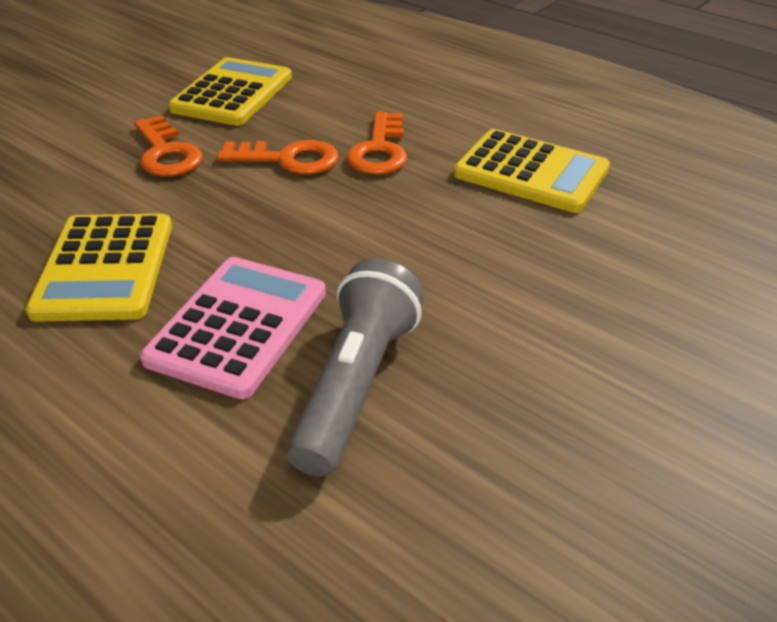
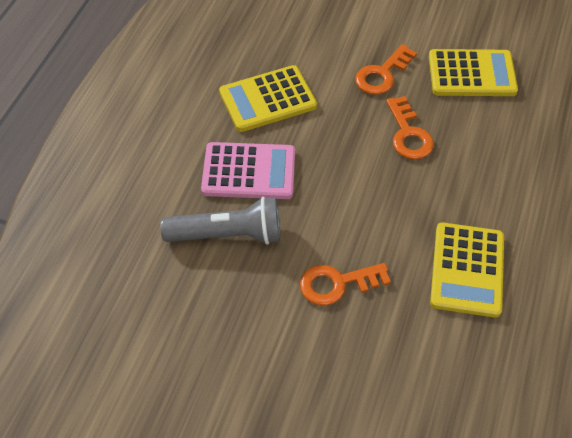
camera: 70 degrees right, 15 degrees up
(379, 150) = (446, 177): orange key -> orange key (337, 283)

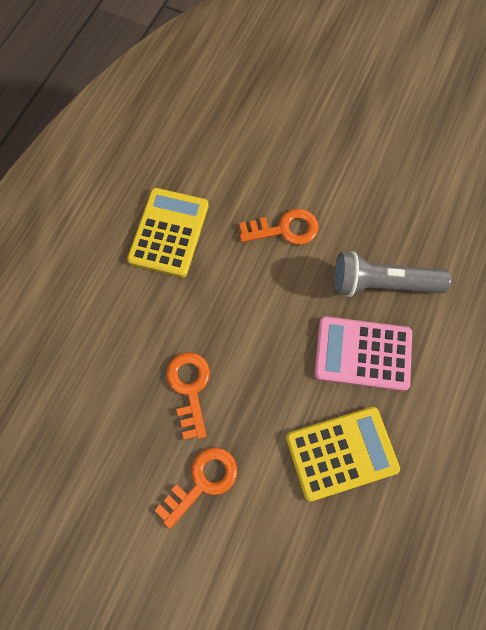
camera: 175 degrees left, 15 degrees up
(471, 74) = (96, 472): yellow calculator -> none

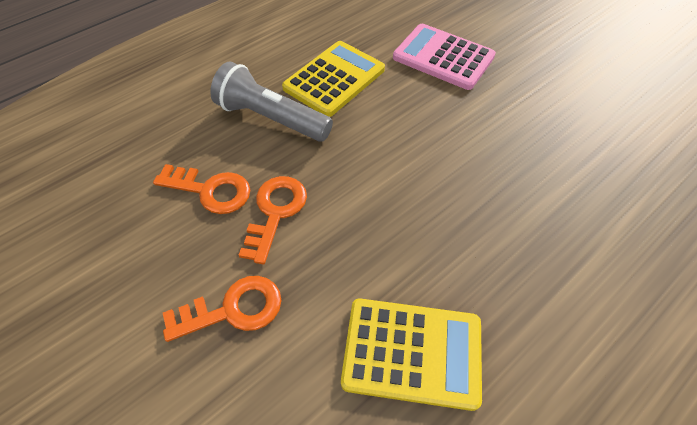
camera: 25 degrees right, 15 degrees down
(284, 229) = (451, 113): orange key -> orange key (210, 190)
(363, 353) = (487, 255): pink calculator -> pink calculator (443, 57)
(382, 284) = (540, 196): grey flashlight -> grey flashlight (271, 118)

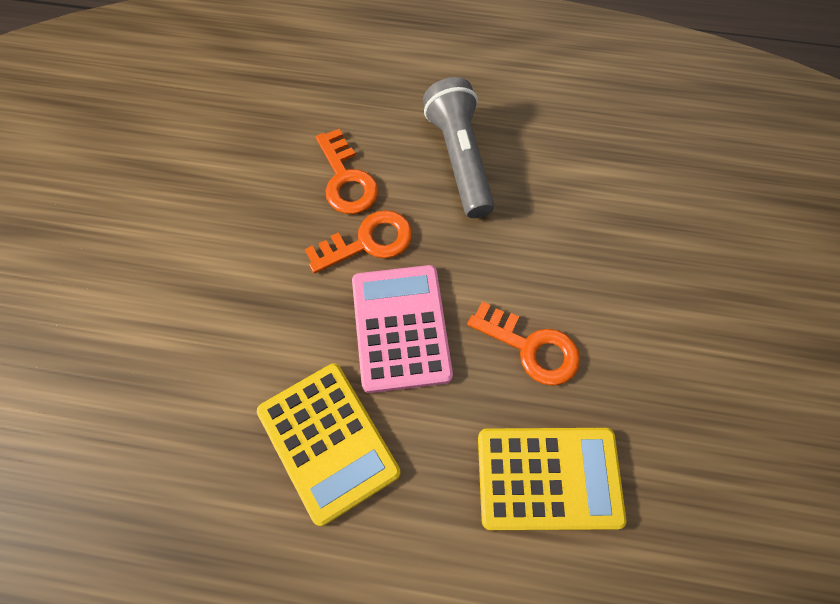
camera: 50 degrees right, 10 degrees up
(233, 309) = (260, 284): orange key -> orange key (531, 347)
(334, 79) = (557, 168): yellow calculator -> yellow calculator (548, 478)
(443, 57) = (693, 238): pink calculator -> pink calculator (401, 328)

